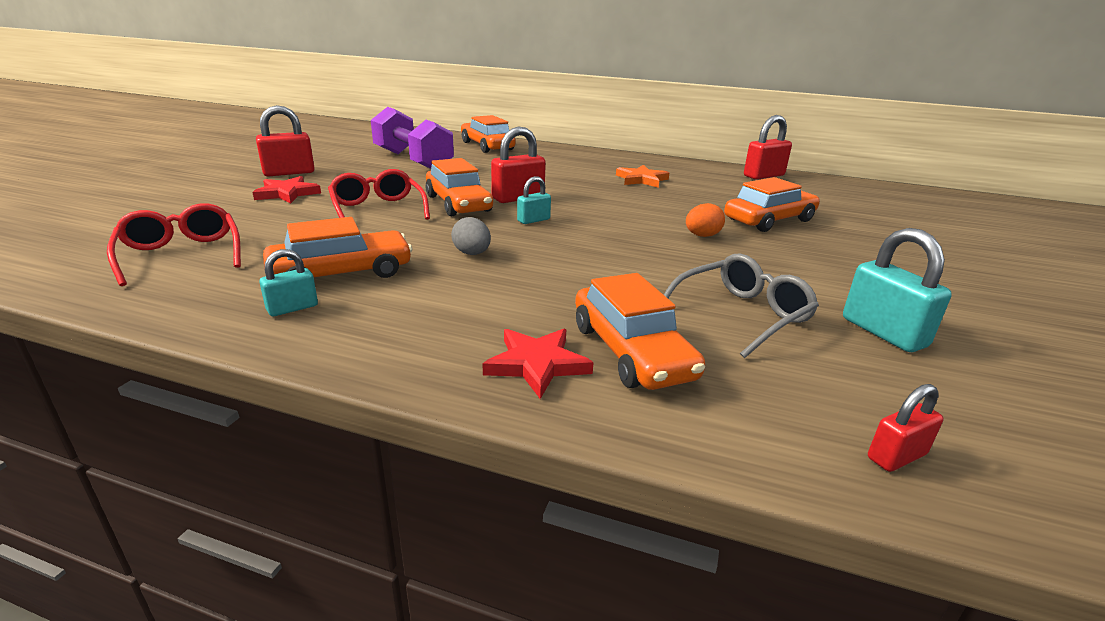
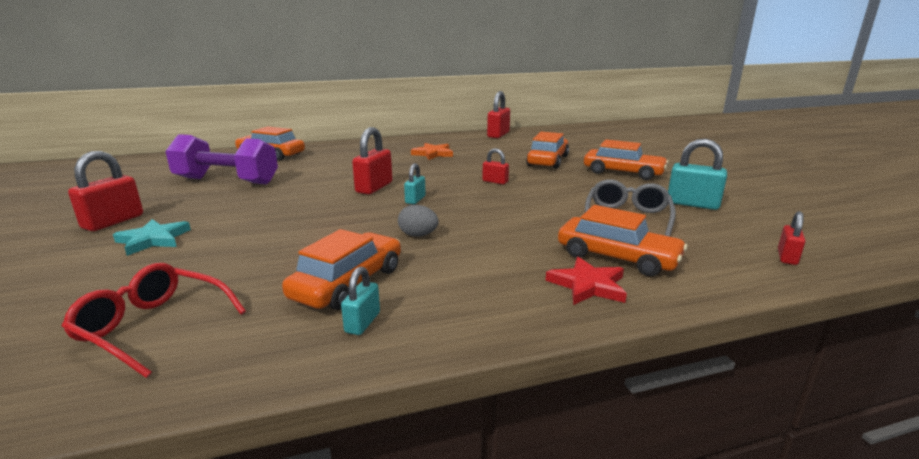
camera: 35 degrees left, 5 degrees down
(287, 193) = (153, 240): red star -> turquoise star
(378, 210) = (277, 227): red glasses -> none
(458, 204) = (336, 204): orange car -> orange car (623, 172)
(653, 226) = (495, 181): none -> red padlock
(702, 236) = (531, 180): orange egg -> none

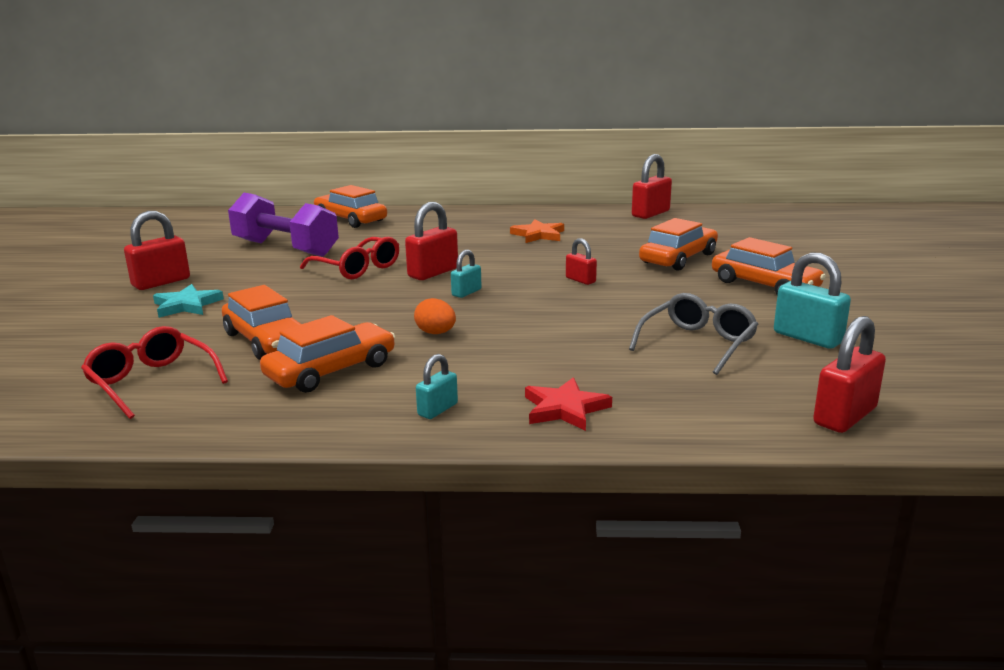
camera: 20 degrees right, 0 degrees up
(305, 190) = (357, 268): none -> red glasses
(362, 322) = (318, 406): turquoise padlock -> turquoise padlock (437, 409)
(418, 235) = (436, 333): grey egg -> orange egg
(617, 257) = (630, 386): orange car -> orange car (267, 341)
(787, 257) = (844, 416): red padlock -> red padlock, size x1.72

